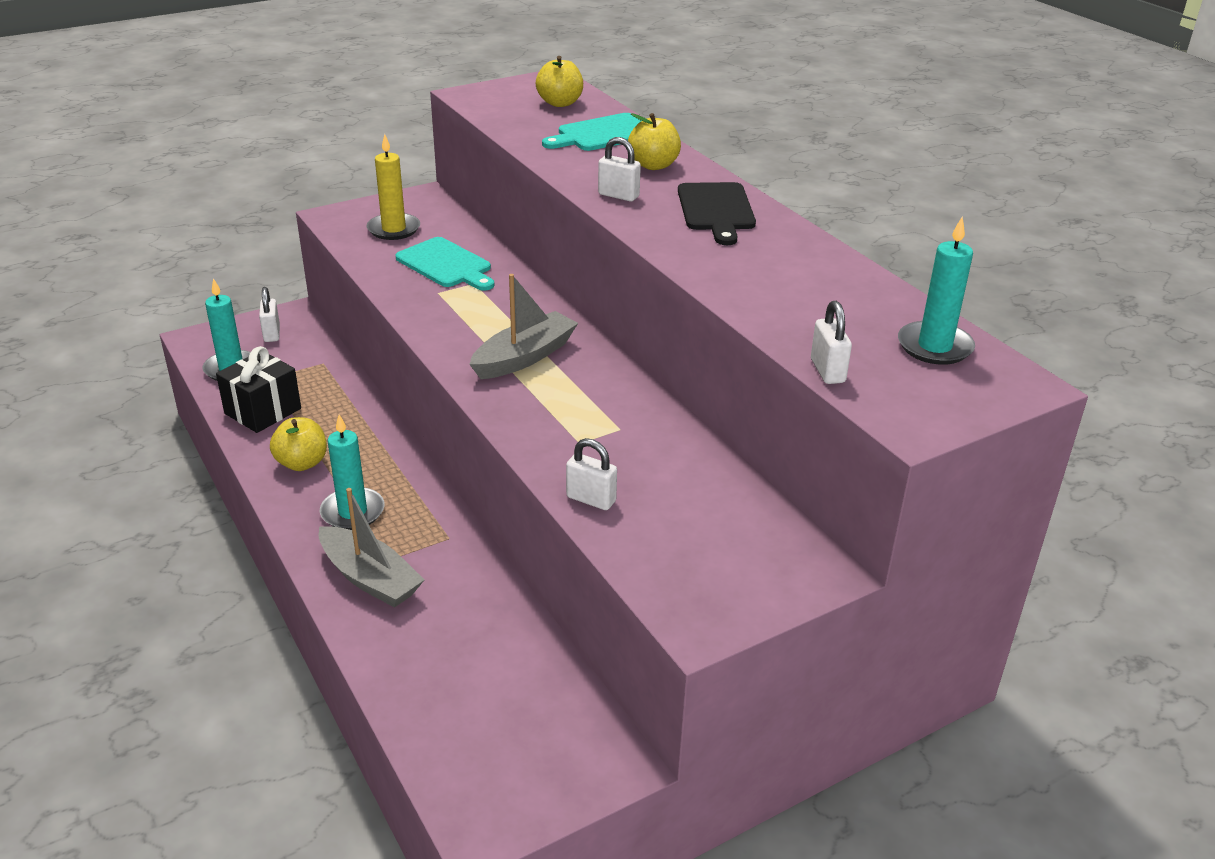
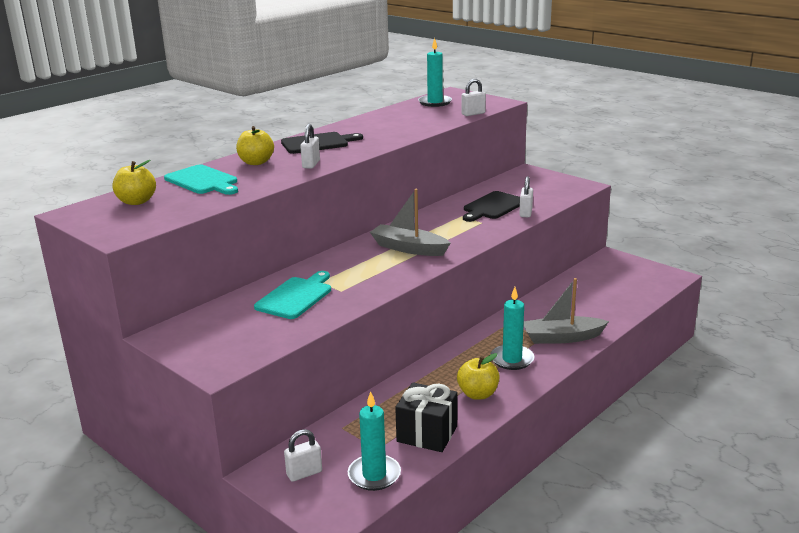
camera: 105 degrees left, 10 degrees down
(370, 578) = (562, 338): grey boat -> grey boat turned 120 degrees counterclockwise
(394, 229) = (238, 332): yellow candle -> none
(641, 471) = (493, 206): none -> black cutting board

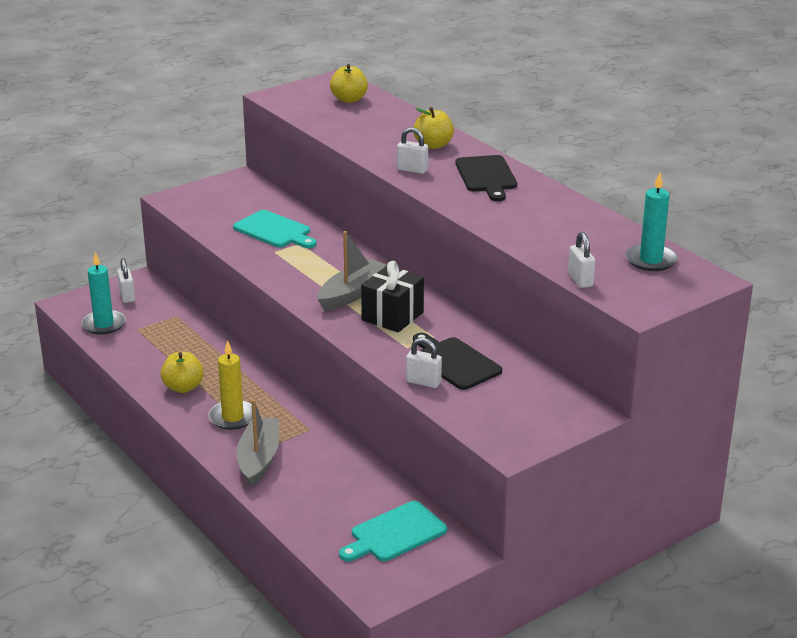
camera: 100 degrees right, 5 degrees up
(203, 181) = (389, 123): turquoise cutting board -> turquoise cutting board (395, 533)
(427, 434) = (140, 353): black gift -> black gift (392, 316)
(512, 359) = (232, 417): turquoise candle -> yellow candle

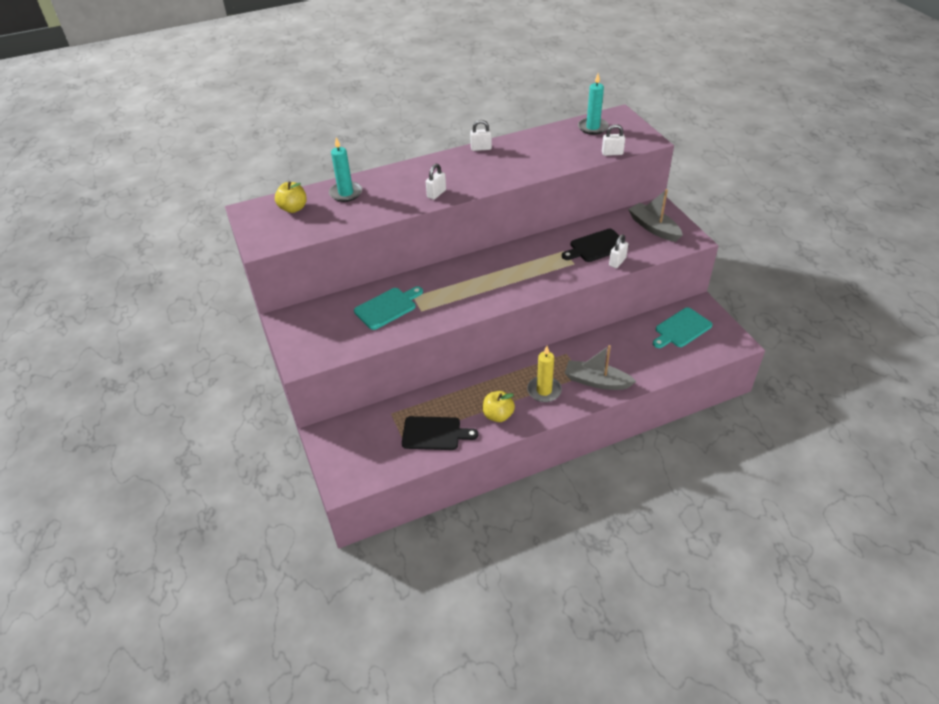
camera: 75 degrees left, 15 degrees up
(104, 324) = (387, 460): turquoise candle -> turquoise candle (346, 193)
(127, 296) = (347, 443): white padlock -> white padlock (481, 148)
(353, 293) = (497, 278): grey boat -> grey boat (653, 228)
(392, 316) = (534, 264): black gift -> none
(395, 533) = (681, 329): turquoise cutting board -> turquoise cutting board turned 75 degrees clockwise
(433, 145) = (399, 180): yellow apple -> none
(486, 176) = (459, 166): black cutting board -> black cutting board (434, 433)

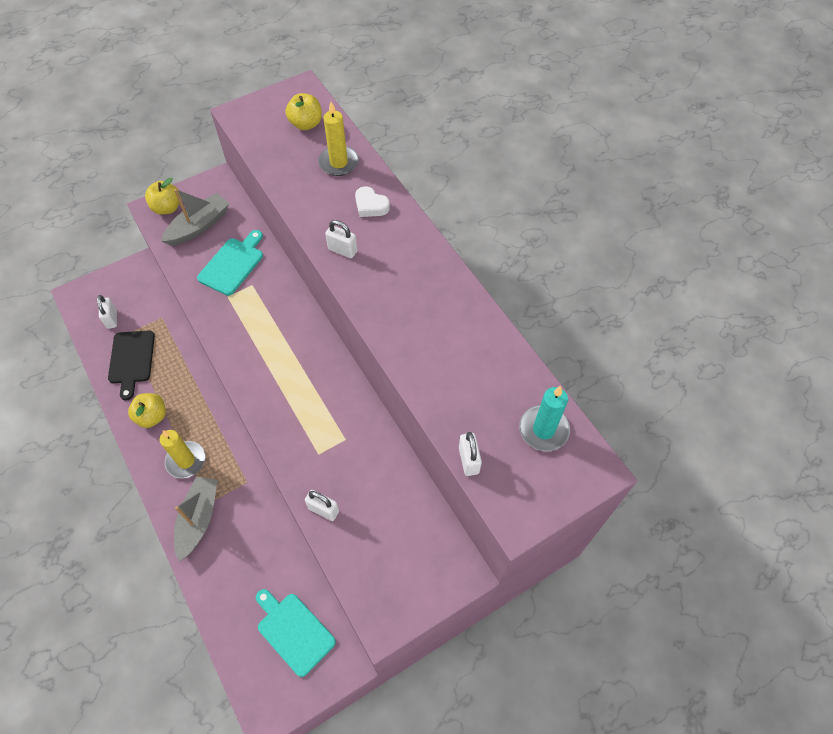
camera: 80 degrees right, 15 degrees up
(303, 352) = (167, 208): none -> yellow apple
(346, 193) = (338, 163): turquoise candle -> yellow candle
(387, 307) = (233, 264): turquoise cutting board -> turquoise cutting board turned 105 degrees counterclockwise
(396, 180) = (370, 205): none -> white heart
(481, 148) = (458, 286): white padlock -> white padlock (112, 319)
(596, 246) = (357, 481): black cutting board -> none
(653, 228) = (407, 563): grey boat -> grey boat (199, 226)

